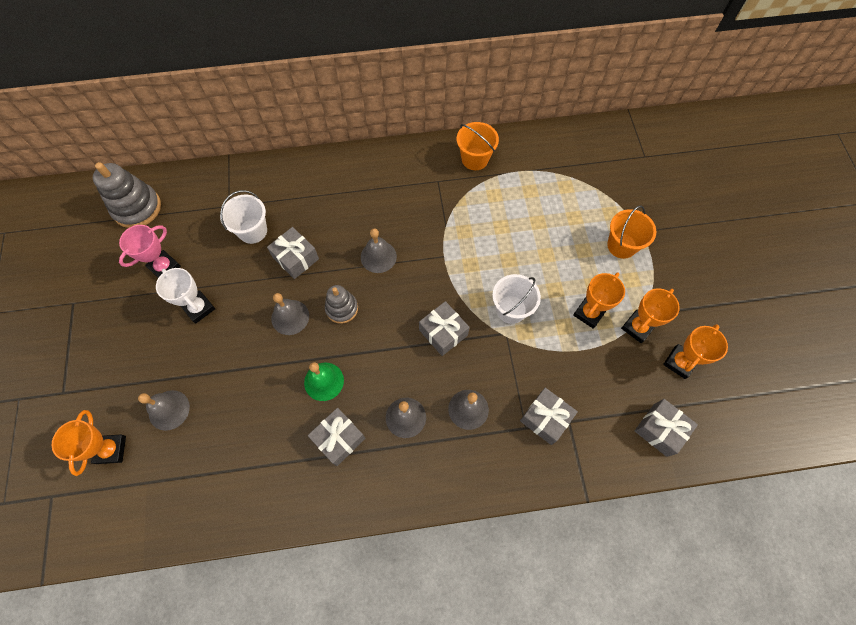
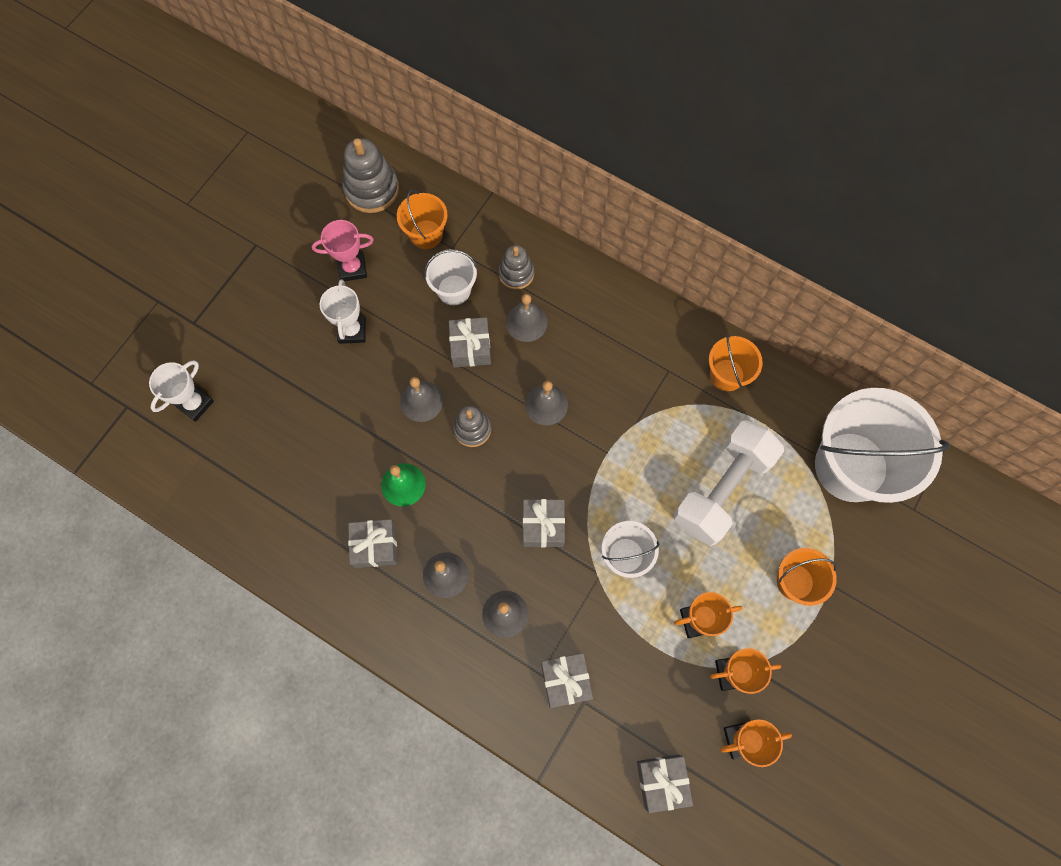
camera: 40 degrees right, 5 degrees up
(111, 449) = (195, 404): orange trophy -> white trophy
(169, 410) = (261, 406): grey bell -> grey bell (526, 322)
(202, 210) = (426, 234): none -> orange bucket
(288, 192) = (516, 273): none -> grey stacking toy
(532, 225) = (722, 489): none -> white dumbbell
(591, 158) = (851, 466): none -> white bucket

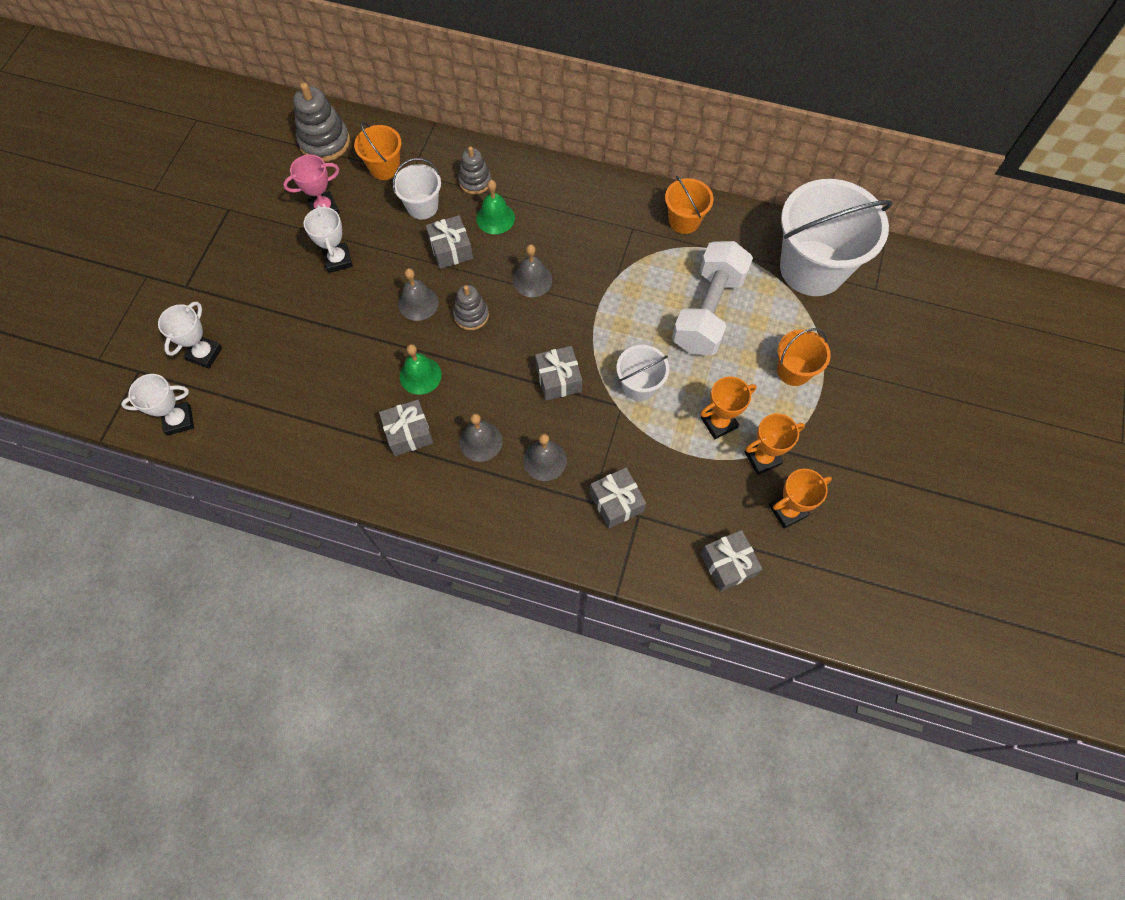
camera: 15 degrees left, 5 degrees down
(153, 471) = (179, 420): none -> white trophy
(526, 322) = (495, 218): grey bell -> green bell

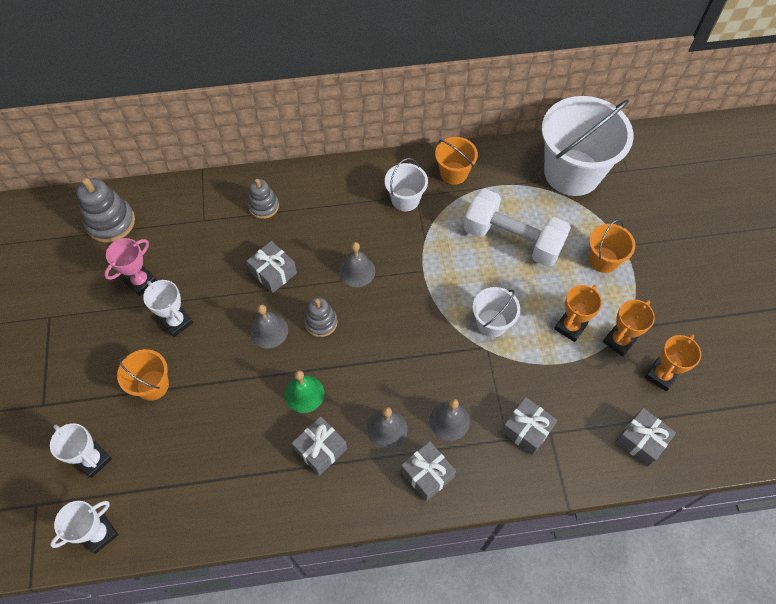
camera: 25 degrees left, 5 degrees down
(204, 354) = (93, 460): white trophy -> white trophy turned 45 degrees counterclockwise
(384, 167) = (177, 224): orange bucket -> orange bucket (152, 385)
(422, 206) = (229, 245): white bucket -> white bucket (405, 199)
(495, 218) = (297, 231): green bell -> none
(558, 379) = (423, 346): grey gift -> grey gift (427, 474)
(708, 311) = (512, 239): white dumbbell -> white dumbbell turned 60 degrees counterclockwise

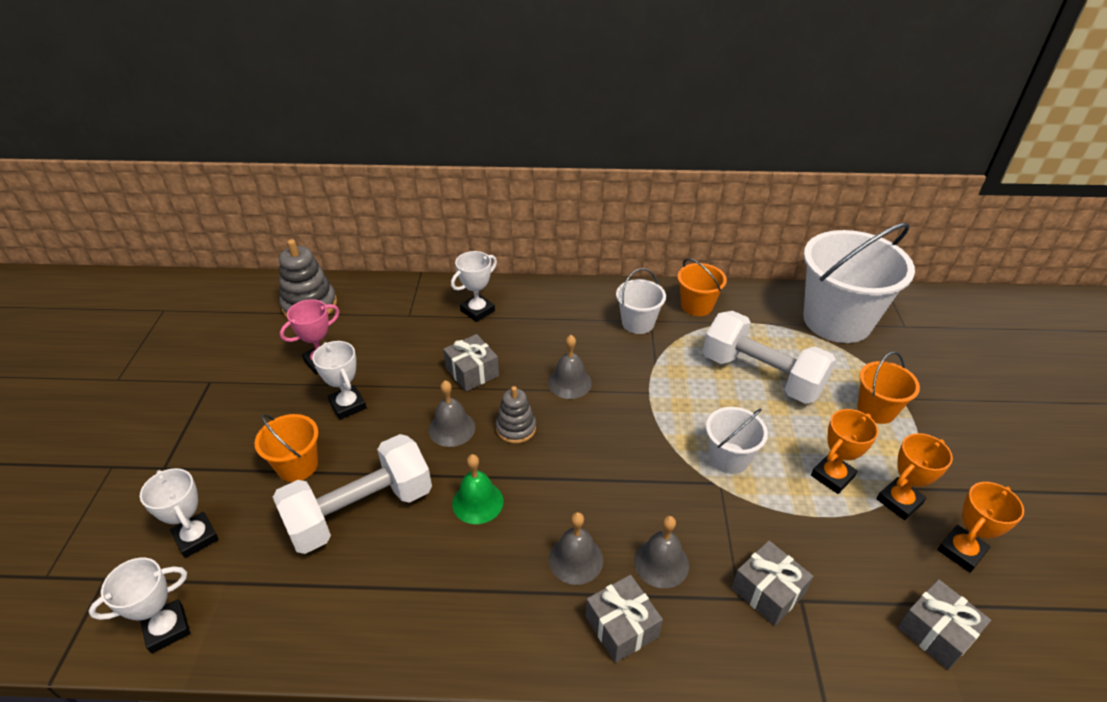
camera: 10 degrees right, 20 degrees down
(215, 416) = (360, 511): none -> white dumbbell
(264, 206) = (477, 311): grey stacking toy -> white trophy
(320, 449) = (483, 571): grey gift -> none

